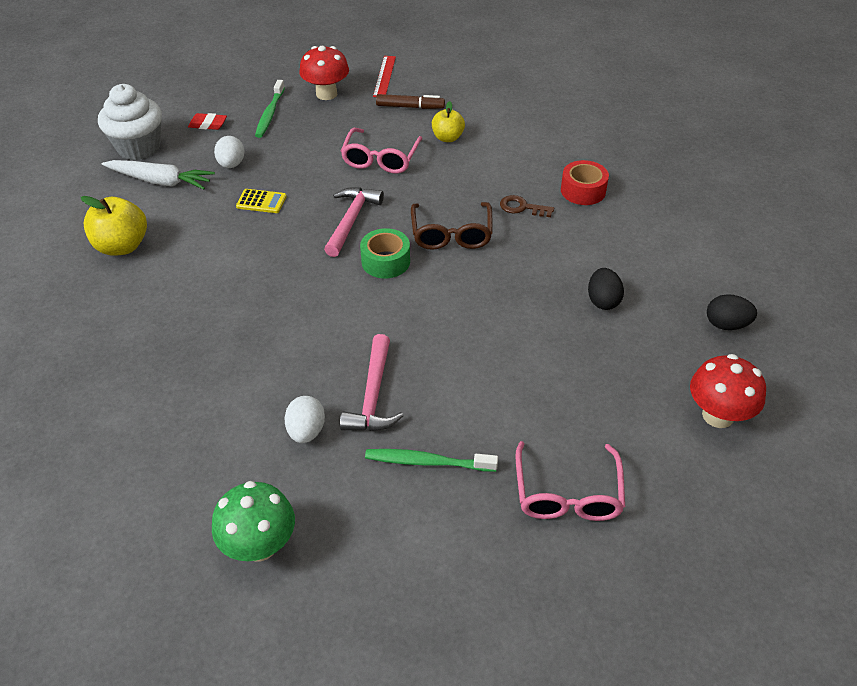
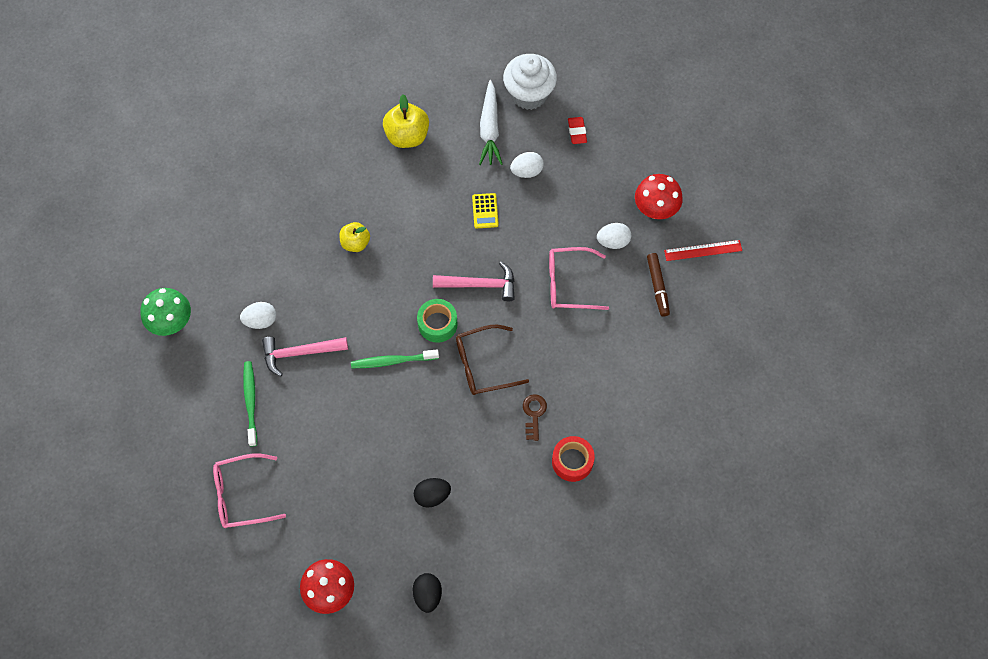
camera: 75 degrees right, 20 degrees up
(270, 114) = (608, 174): green toothbrush -> green toothbrush (392, 361)
(347, 124) = (613, 241): none -> white egg
(447, 138) = (618, 331): yellow apple -> yellow apple (355, 243)

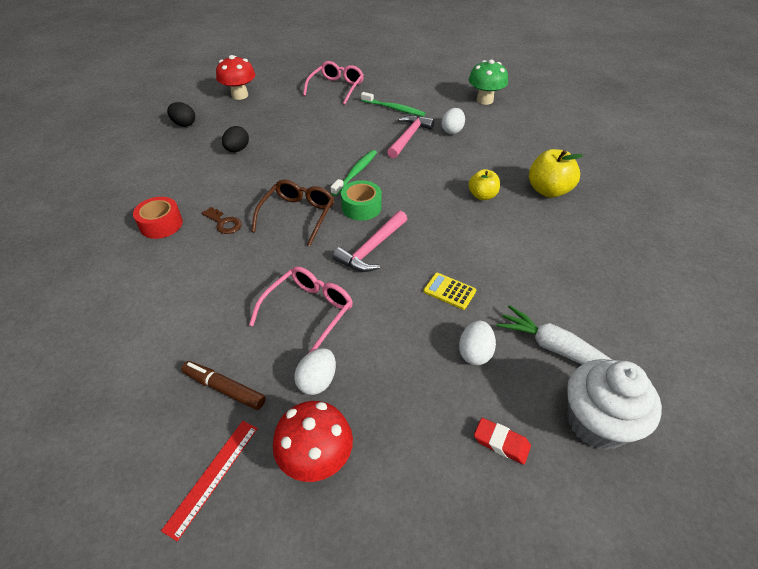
camera: 125 degrees right, 20 degrees down
(407, 136) = (587, 277): yellow apple -> yellow apple (548, 190)

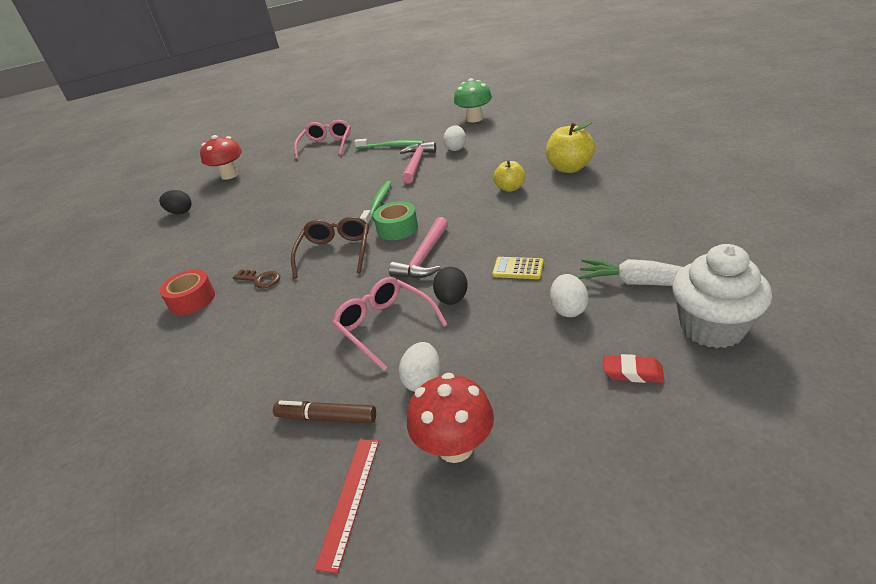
camera: 10 degrees left, 10 degrees down
(237, 150) = (247, 218): black egg -> black egg (452, 299)
(308, 312) = (385, 326): pink glasses -> pink glasses turned 60 degrees counterclockwise

